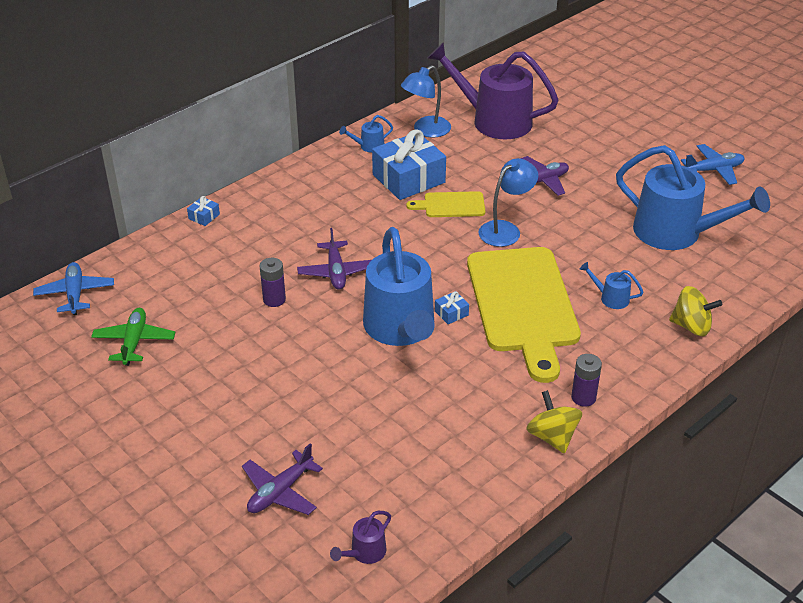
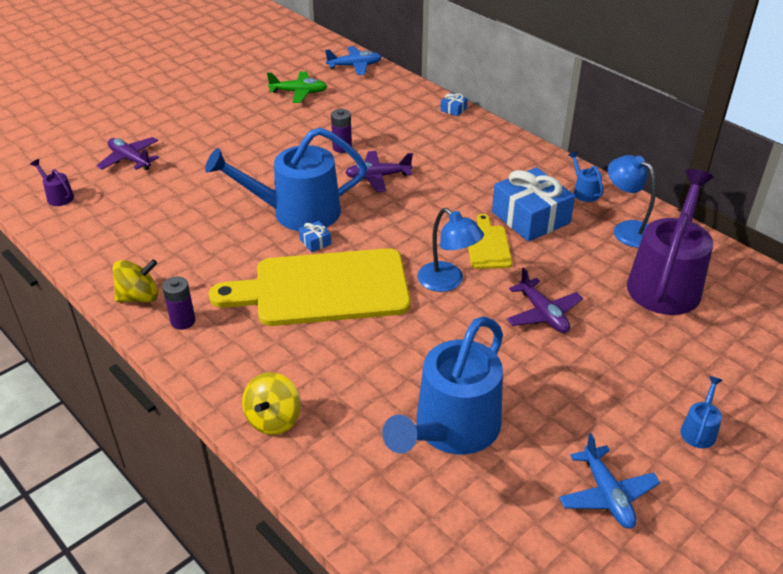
camera: 90 degrees right, 0 degrees up
(610, 298) = (329, 355): blue watering can -> blue watering can (699, 430)

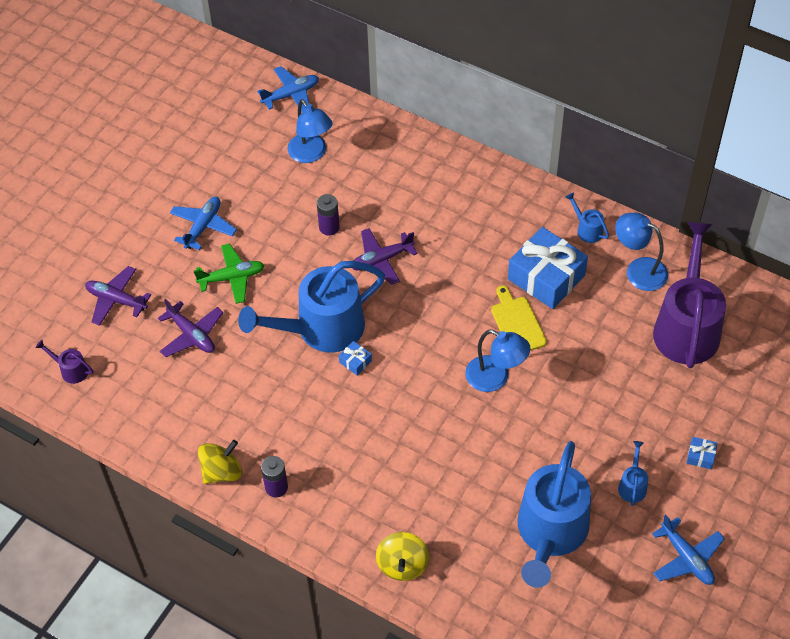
camera: 15 degrees left, 15 degrees up
(234, 128) = (203, 226): none -> blue plane
(299, 92) = (248, 153): green plane -> green plane (232, 278)
(323, 289) = (386, 416): yellow cutting board -> none
(352, 101) = (311, 154): none -> blue lamp
(453, 109) = (423, 140): blue gift -> blue gift (700, 456)
(543, 314) = (590, 392): purple plane -> purple plane (191, 335)
(699, 430) = (744, 478): blue watering can -> blue watering can (632, 485)

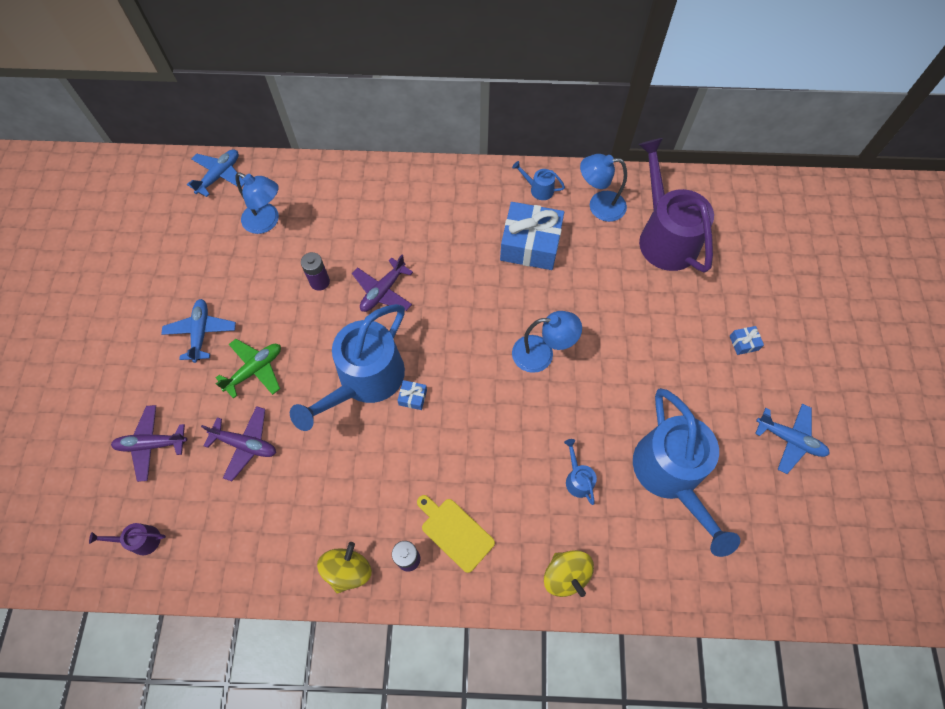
camera: 30 degrees left, 10 degrees up
(517, 323) = (530, 296): yellow cutting board -> yellow cutting board (455, 532)
(632, 485) = (708, 395): blue watering can -> blue watering can (577, 478)

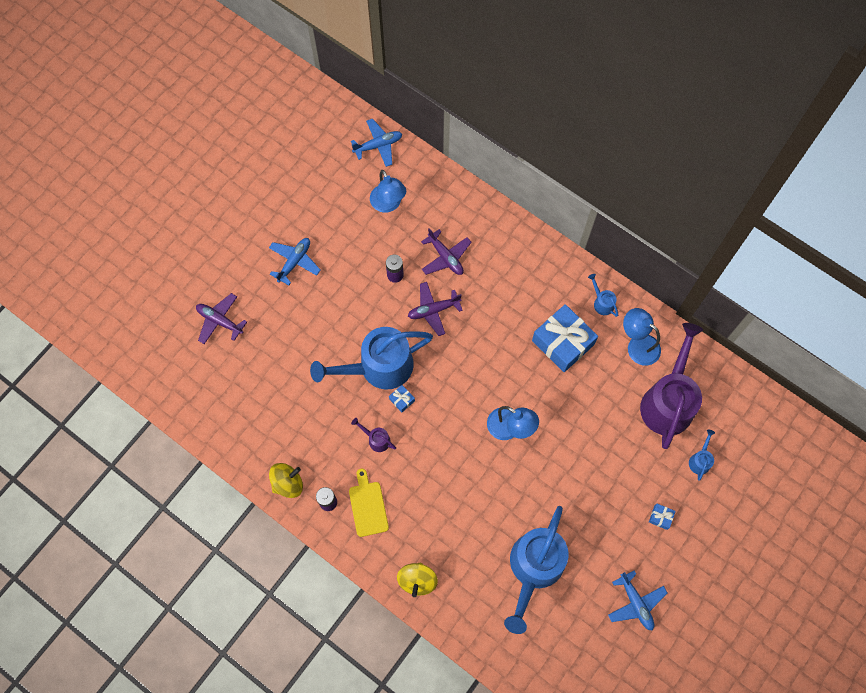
camera: 35 degrees right, 5 degrees up
(140, 540) = (179, 379): purple watering can -> purple watering can (376, 439)
(245, 444) = (276, 360): purple plane -> purple plane (445, 257)
(255, 370) = (313, 312): green plane -> none
(577, 478) = (470, 527): blue watering can -> blue watering can (700, 460)

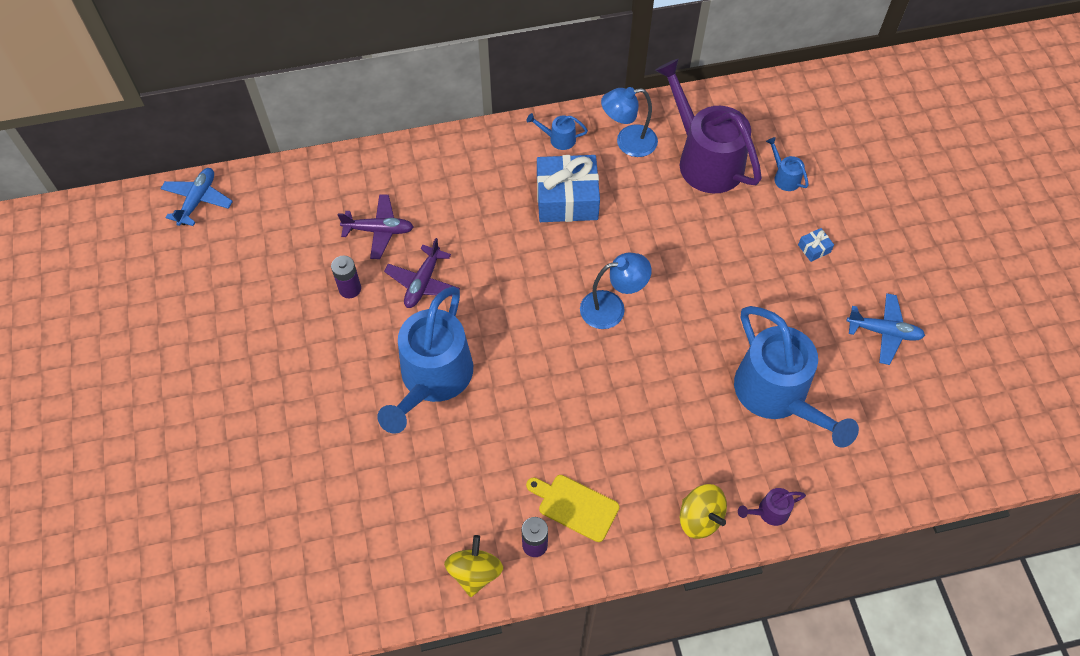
camera: 50 degrees left, 10 degrees down
(220, 321) = (218, 502): purple plane -> none
(294, 262) = (234, 372): blue plane -> none
(376, 439) = (508, 441): purple watering can -> purple watering can (769, 512)
(388, 204) = (269, 238): blue lamp -> none
(402, 400) = (489, 384): blue gift -> none

